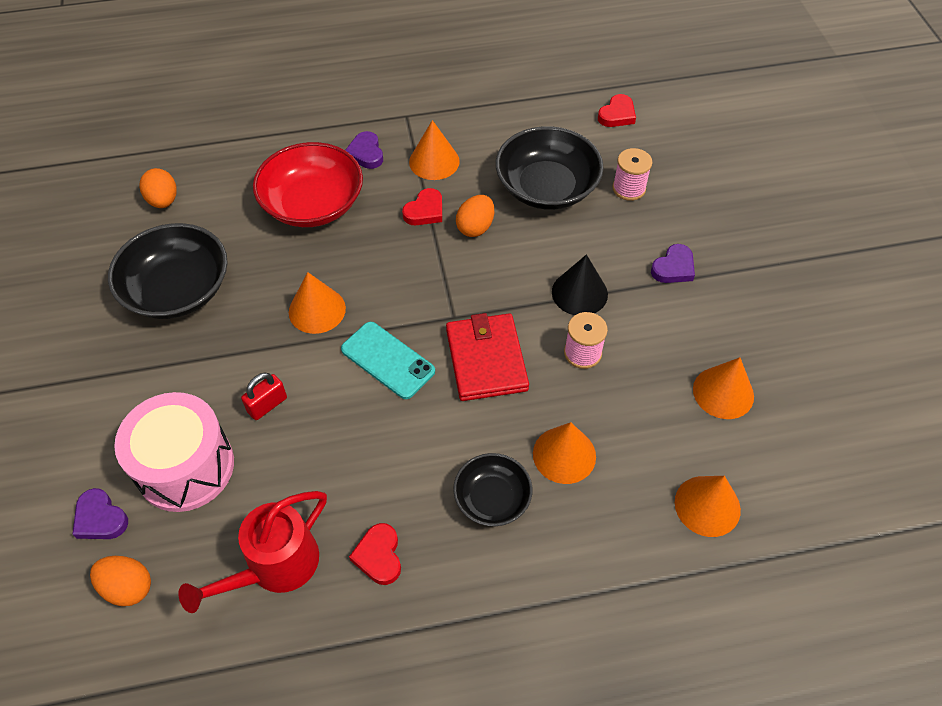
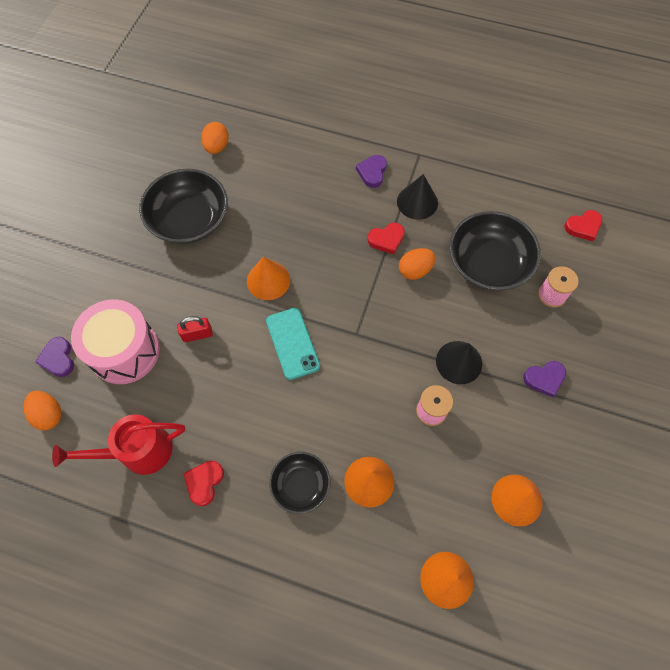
camera: 30 degrees right, 10 degrees up
(313, 204) = (312, 196): red bowl -> none
(434, 161) = (417, 202): orange cone -> black cone
(486, 359) = (359, 379): red wallet -> none

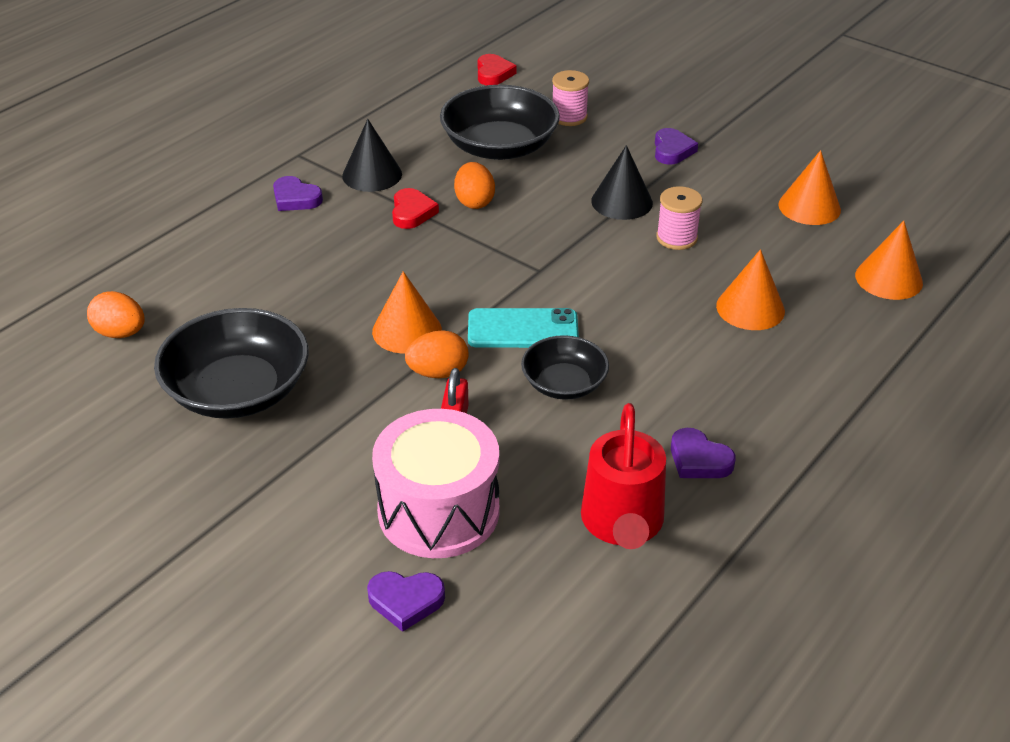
camera: 70 degrees left, 25 degrees down
(49, 414) = (508, 629): orange egg -> orange egg (438, 372)
(204, 482) = (699, 459): red heart -> purple heart
(300, 485) = (735, 367): black bowl -> black bowl (564, 384)

